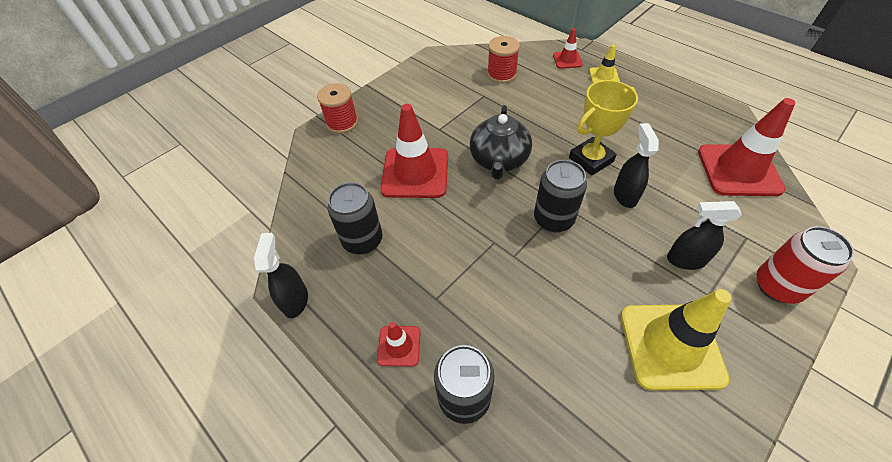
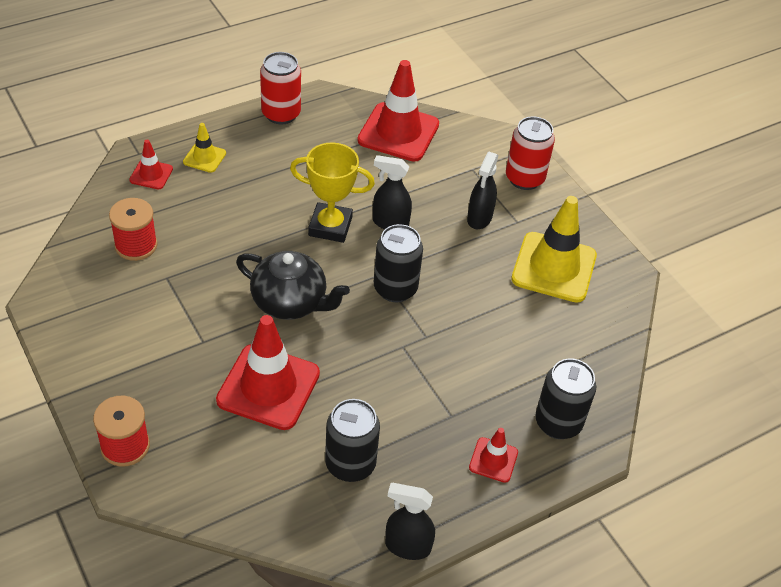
camera: 80 degrees left, 5 degrees down
(591, 159) = (330, 226): yellow trophy -> yellow trophy turned 60 degrees counterclockwise
(685, 97) = (281, 114): none -> red can

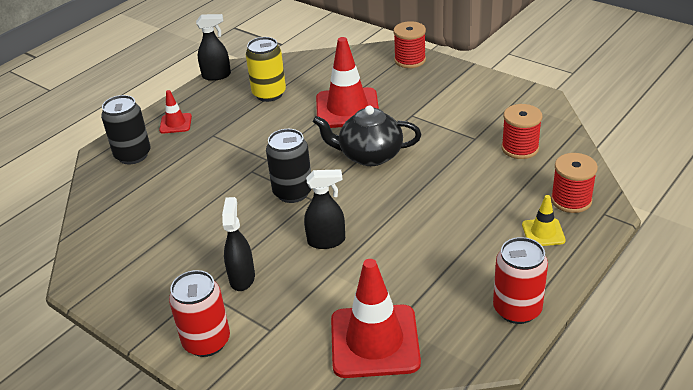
camera: 165 degrees right, 10 degrees down
(151, 174) = (571, 200): red traffic cone -> red spool
(330, 226) = (378, 218): yellow trophy -> none
(350, 464) = (269, 94): black can -> yellow can
(554, 267) = (155, 259): yellow traffic cone -> none

